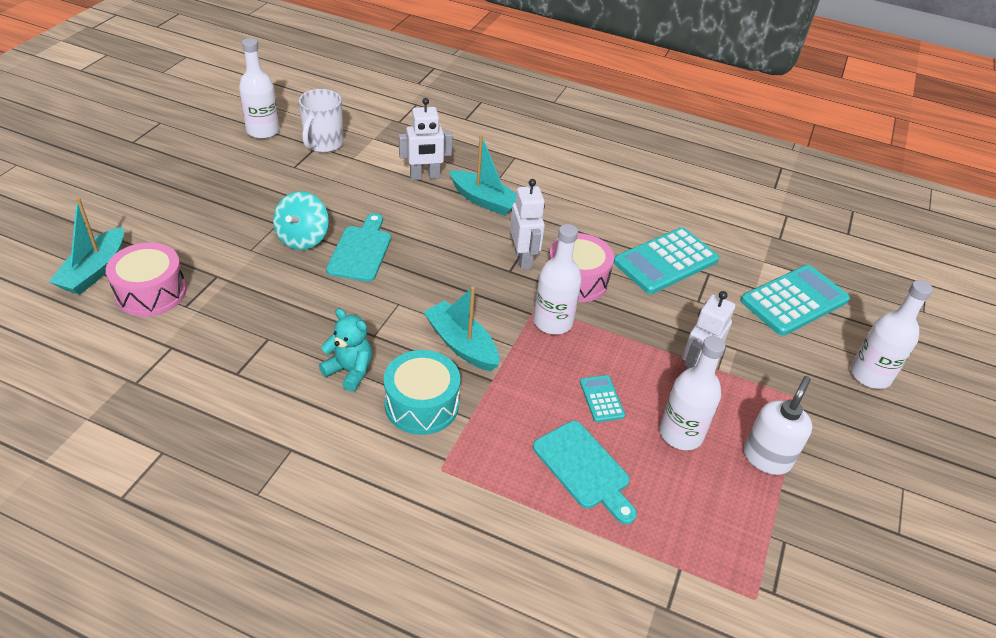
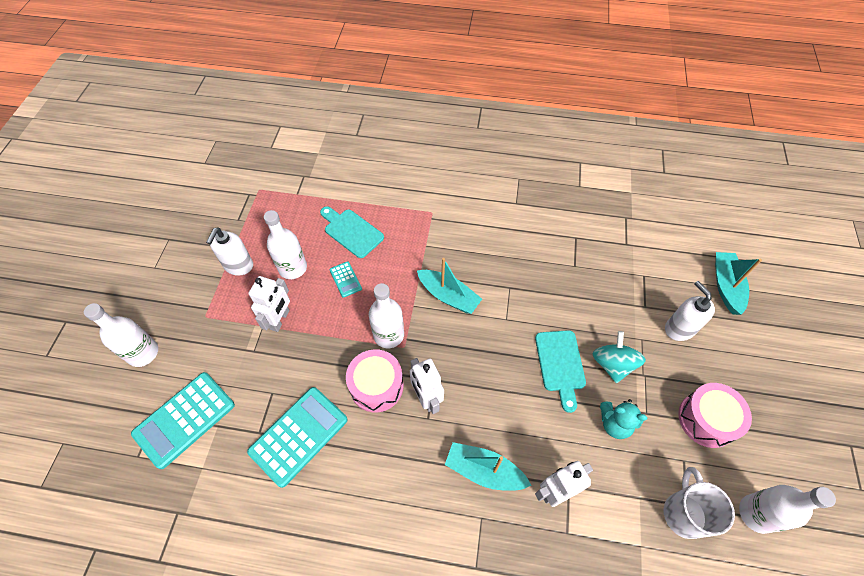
camera: 170 degrees right, 15 degrees up
(151, 292) = (674, 279): pink drum -> pink drum (706, 419)
(198, 248) = (679, 328): none -> white soap dispenser
(349, 371) = (511, 257): turquoise teddy bear -> turquoise teddy bear (614, 424)
(422, 405) = (457, 246): turquoise drum -> none

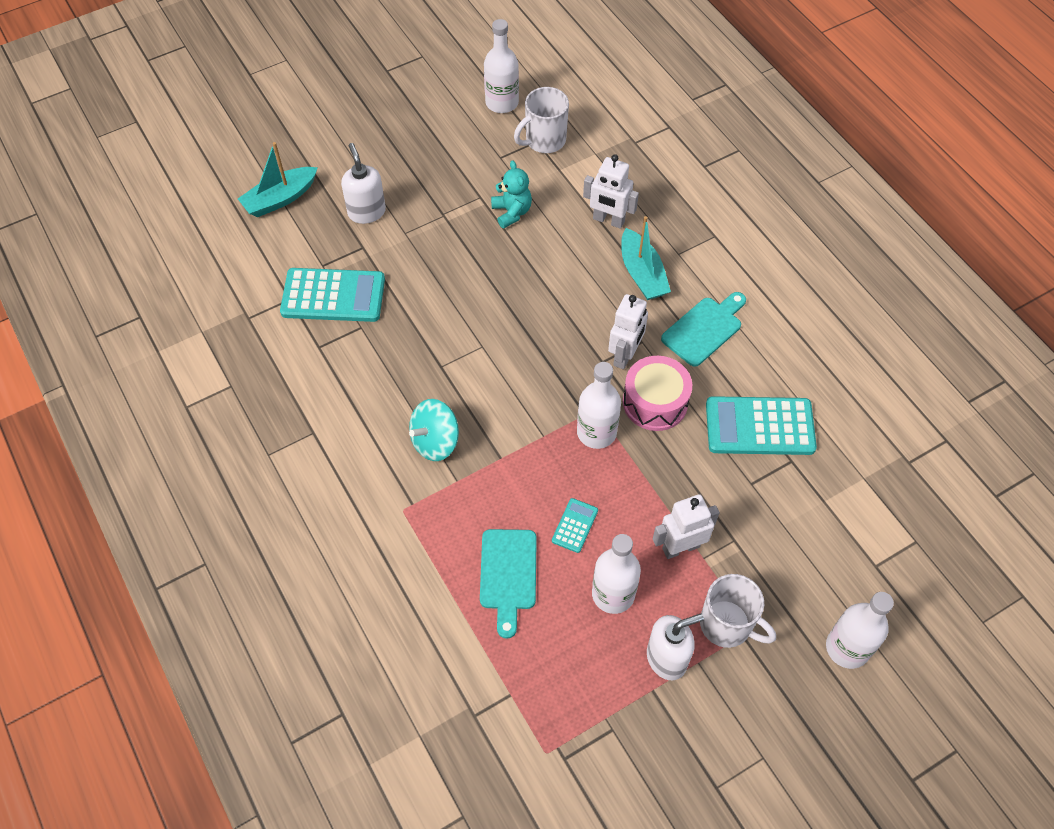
camera: 130 degrees left, 0 degrees up
(184, 419) = (850, 535): turquoise calculator -> turquoise calculator (333, 296)
(220, 306) = (727, 625): none -> white mug
(448, 296) = (502, 412): turquoise boat -> none
(560, 364) = (491, 277): turquoise cutting board -> turquoise cutting board (704, 329)
(612, 364) = (453, 241): turquoise spinning top -> turquoise spinning top (435, 441)
(679, 328) = (366, 212): white soap dispenser -> white soap dispenser turned 135 degrees clockwise
(706, 419) = (448, 158): pink drum -> none

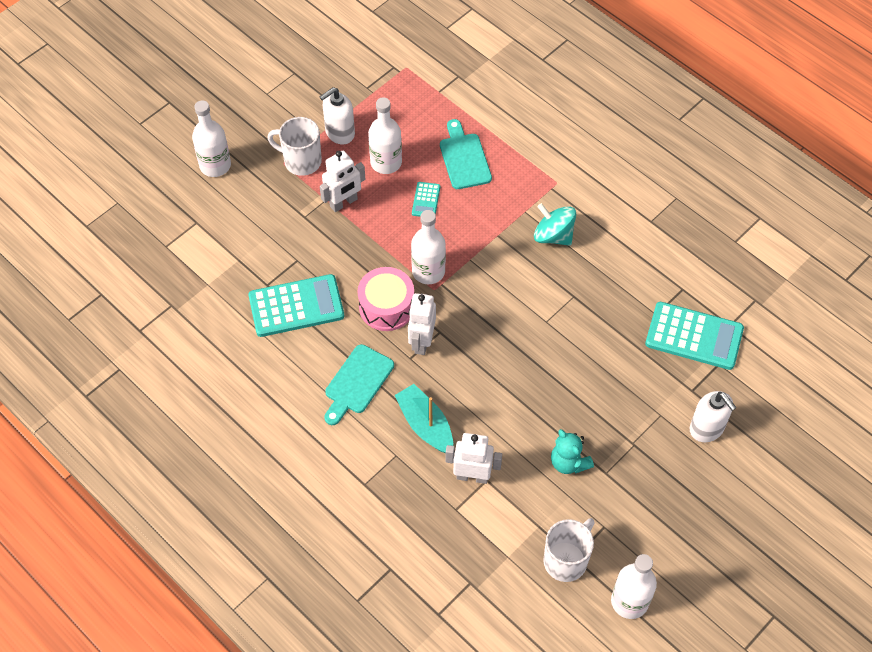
camera: 165 degrees right, 0 degrees up
(280, 199) = (795, 423): turquoise boat -> none
(333, 296) = (694, 336): turquoise calculator -> turquoise calculator turned 150 degrees counterclockwise
(435, 441) = (553, 235): turquoise spinning top -> turquoise spinning top turned 90 degrees counterclockwise

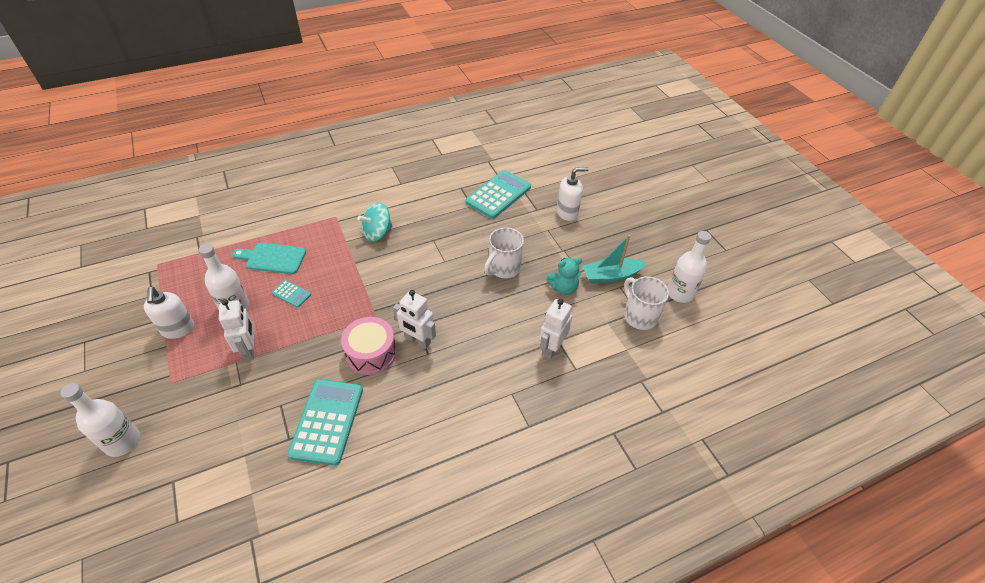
camera: 70 degrees left, 10 degrees down
(301, 161) = (181, 367): white mug -> white mug (503, 268)
(357, 382) = (430, 399): turquoise cutting board -> none
(425, 425) = (493, 363): turquoise boat -> turquoise boat (611, 276)
(428, 271) = (357, 314): white bottle -> none

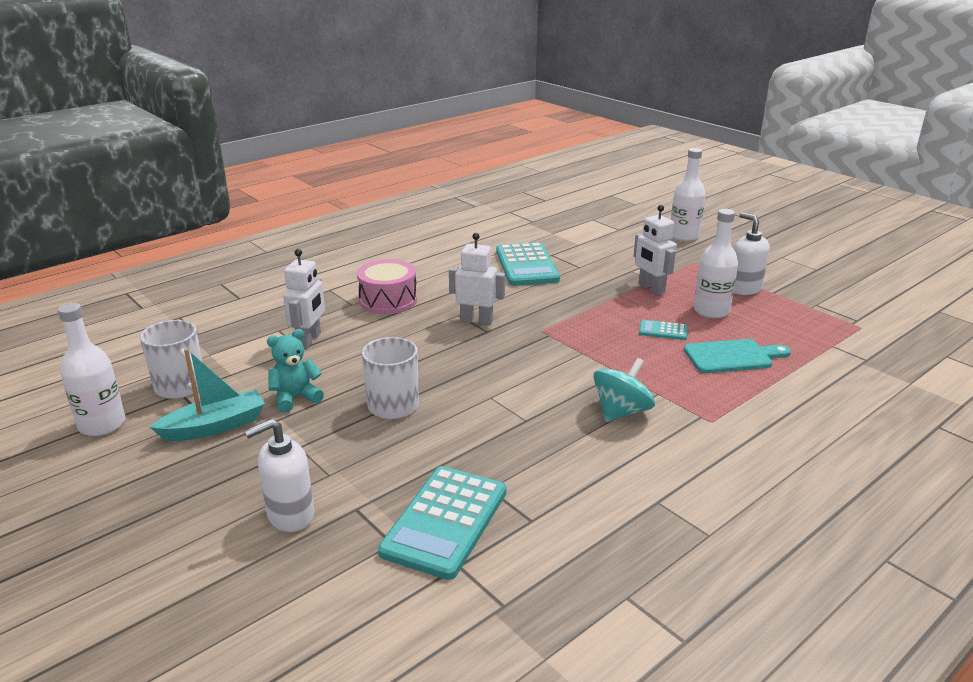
camera: 165 degrees right, 20 degrees down
(371, 353) = (522, 305): pink drum -> pink drum (388, 300)

